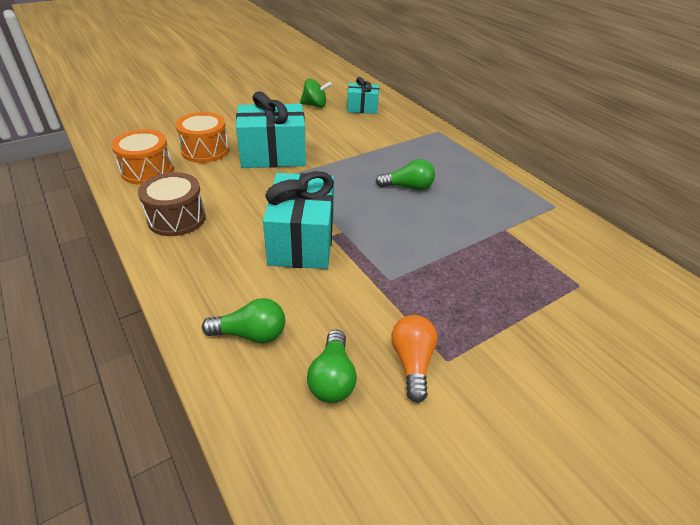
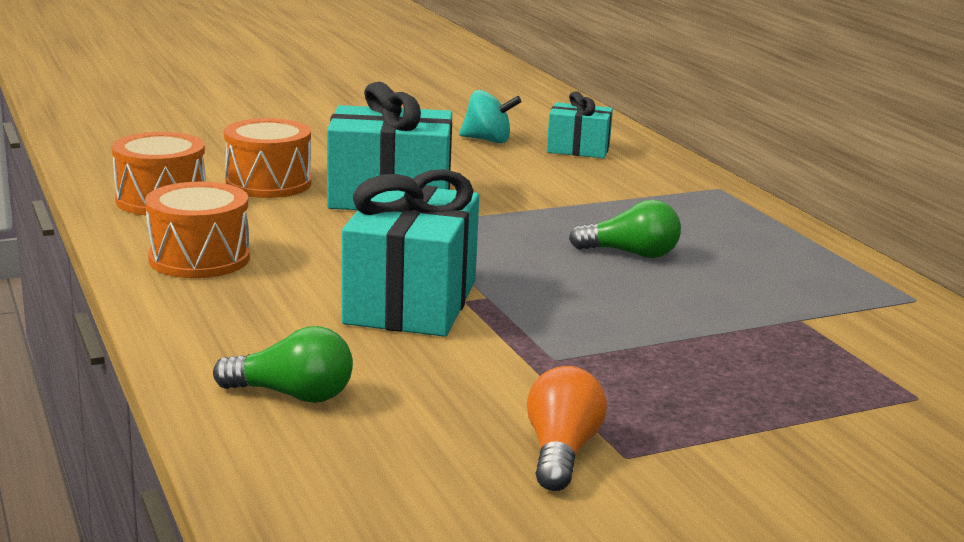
camera: 10 degrees right, 20 degrees down
(176, 218) = (199, 258): brown drum -> orange drum
(315, 105) = (488, 140): green spinning top -> turquoise spinning top
(332, 378) = (416, 454): green light bulb -> none

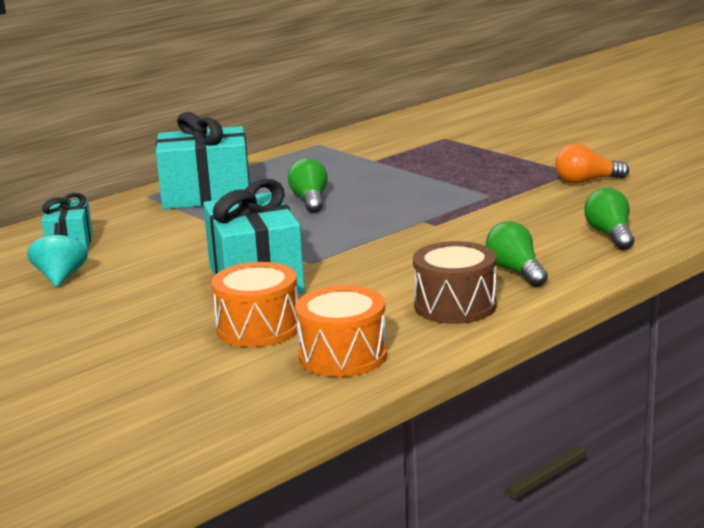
camera: 105 degrees left, 0 degrees up
(199, 258) = (455, 306): orange drum -> brown drum
(248, 306) = (516, 271): none -> green light bulb
(411, 302) = (455, 235): turquoise gift -> turquoise gift (206, 195)

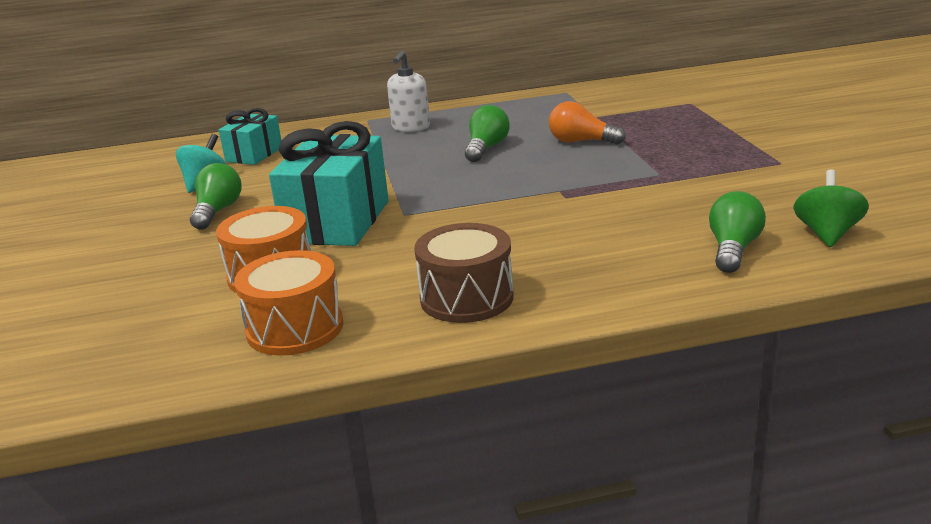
camera: 30 degrees right, 5 degrees up
(206, 195) = (410, 127): turquoise gift -> white soap dispenser
(516, 271) = (577, 271): green light bulb -> green light bulb (217, 211)
(587, 181) = (783, 176): orange light bulb -> orange light bulb (581, 142)
(661, 213) = (827, 234): none -> green spinning top

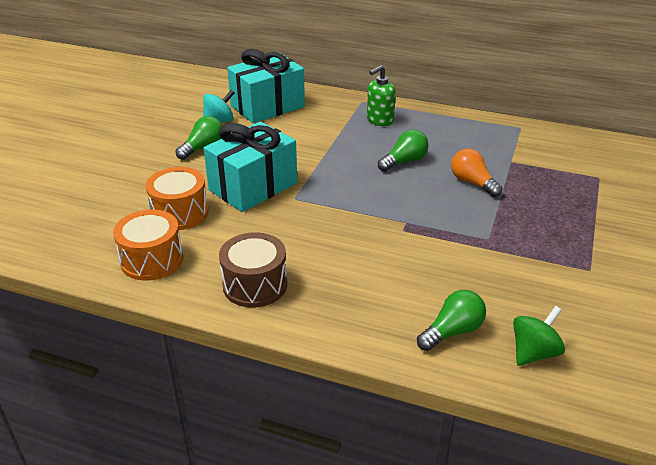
camera: 30 degrees right, 10 degrees up
(254, 154) = (267, 106): turquoise gift -> turquoise gift, size x1.76
(410, 127) = (379, 120): white soap dispenser -> green soap dispenser

